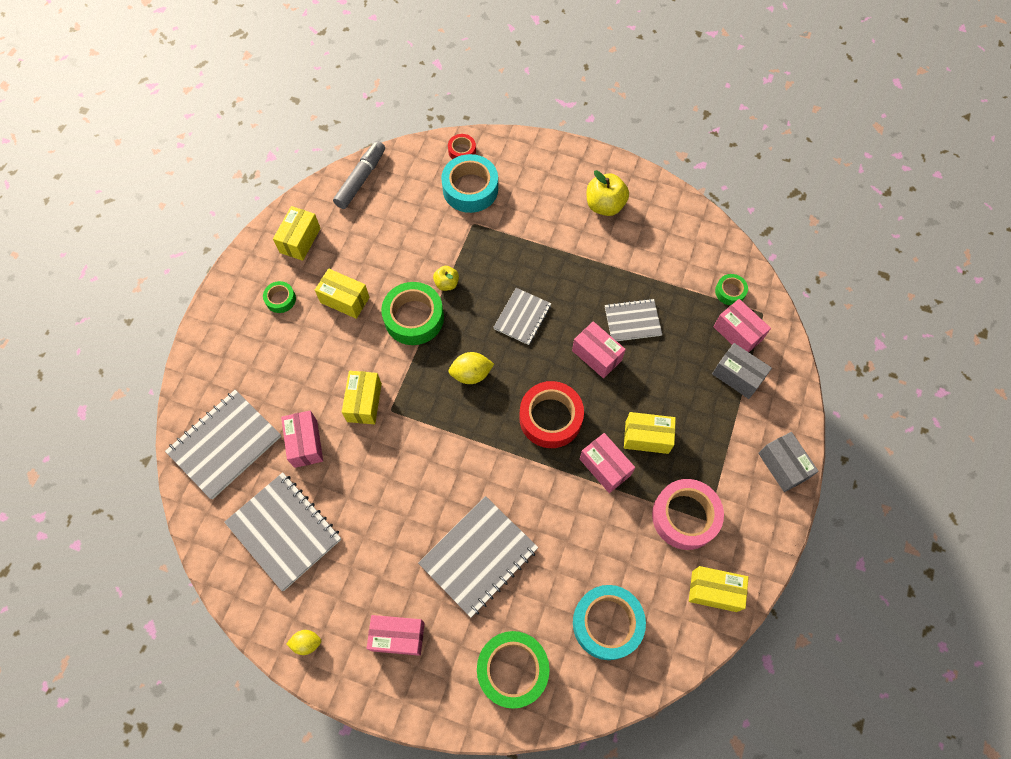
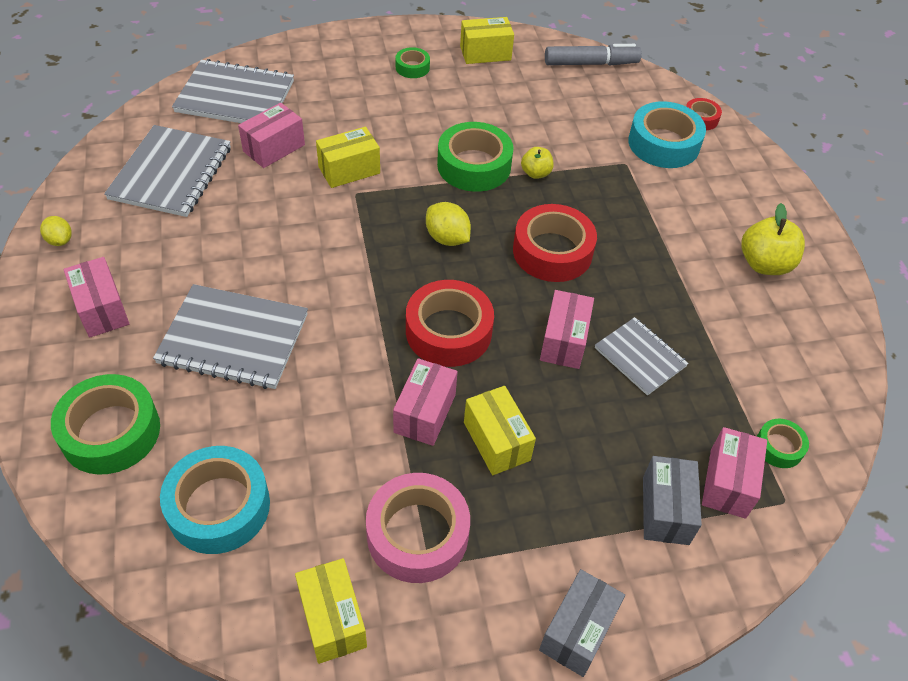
camera: 55 degrees right, 15 degrees down
(345, 300) = (449, 109): yellow box -> none
(522, 317) = (552, 251): grey notebook -> red tape

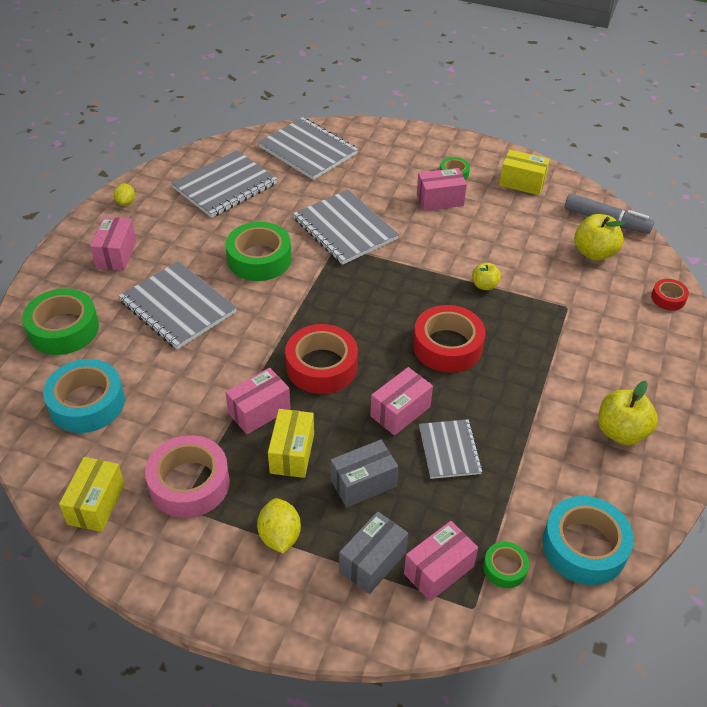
camera: 35 degrees right, 5 degrees down
(274, 148) = (305, 195): pink box -> pink box (440, 200)
(349, 170) = (345, 229): yellow box -> grey notebook
(447, 238) = (375, 303): yellow lemon -> yellow lemon (280, 536)
(474, 165) = (440, 261): green tape -> green tape (259, 259)
(578, 631) = (240, 601): grey box -> grey box (363, 483)
(606, 100) = (594, 253): none -> yellow apple
(663, 144) = (615, 305): turquoise tape -> turquoise tape (584, 547)

